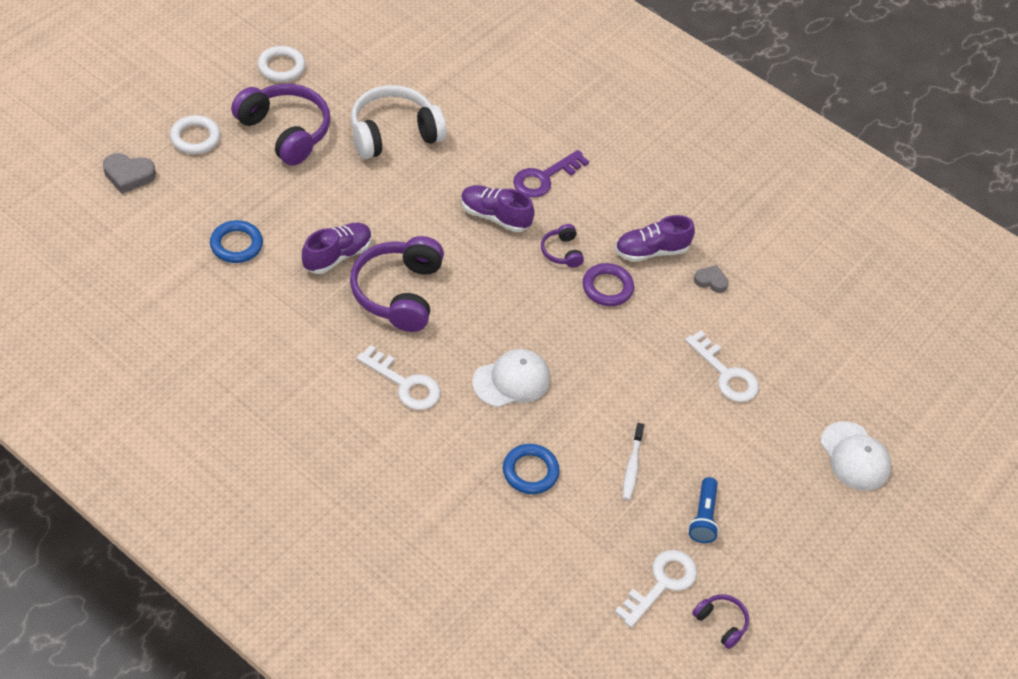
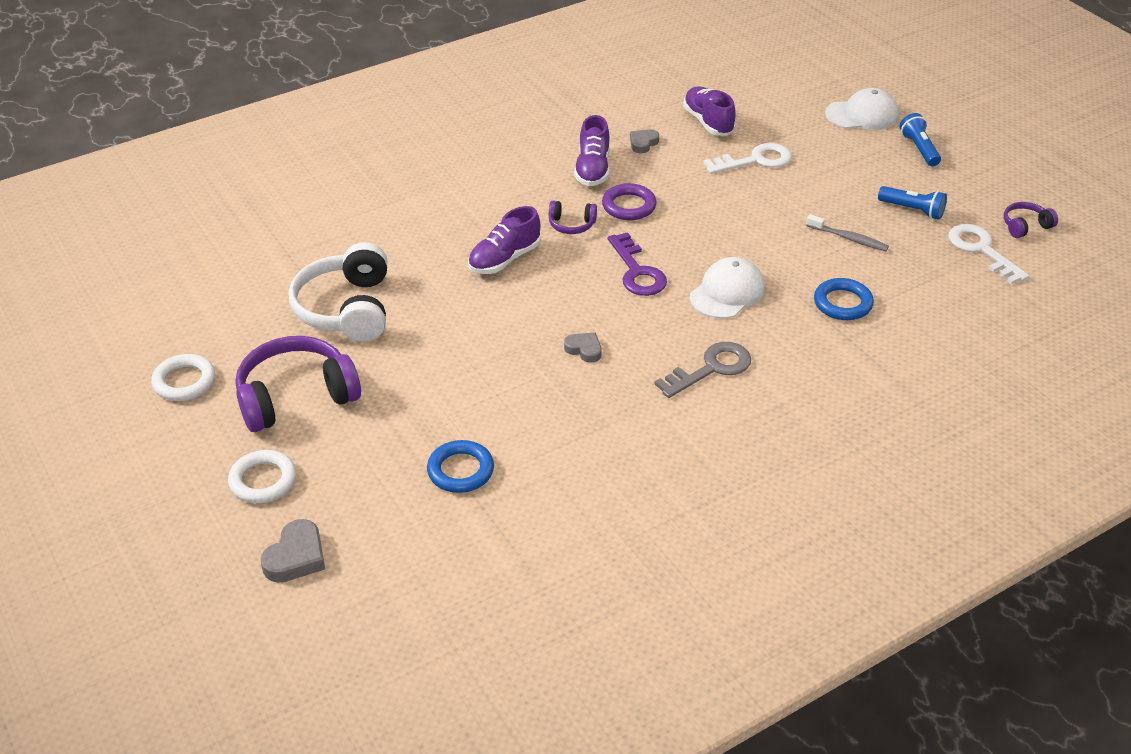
camera: 65 degrees left, 10 degrees down
(337, 256) = (512, 387): purple shoe -> purple shoe (708, 122)
(398, 293) = (584, 349): purple headphones -> grey heart
(405, 384) = (711, 368): white key -> grey key
(511, 380) = (727, 292): white cap -> white cap turned 45 degrees clockwise
(544, 178) = (466, 215): purple key -> purple key (637, 271)
(632, 466) = (849, 238): white toothbrush -> grey toothbrush
(816, 514) = (919, 149): none -> blue flashlight

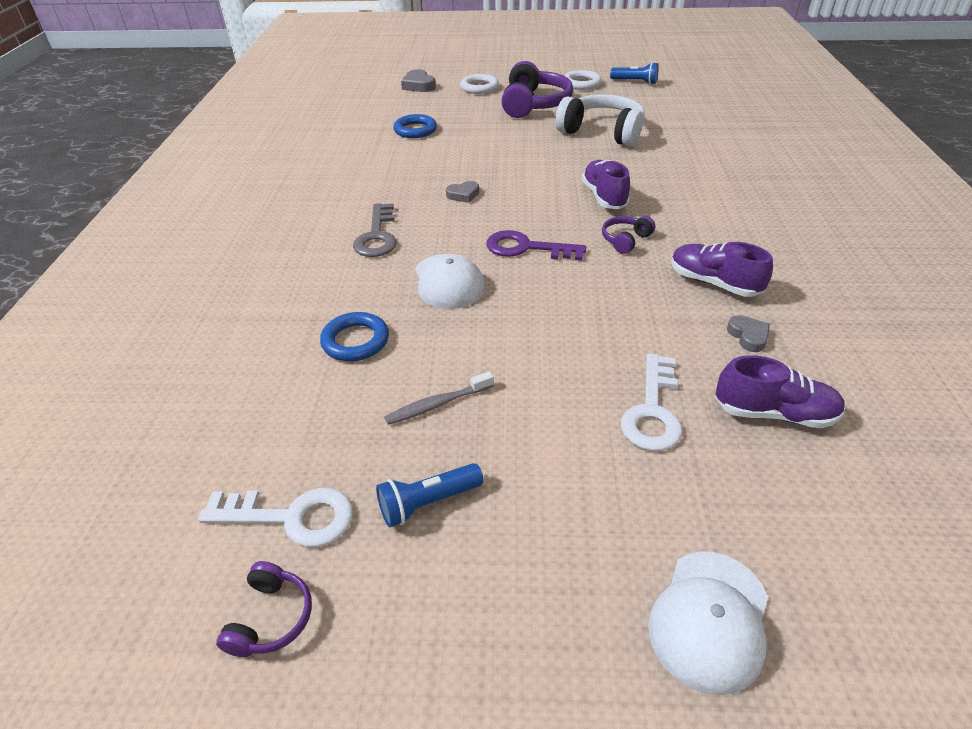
camera: 125 degrees right, 0 degrees up
(629, 206) = (629, 280): purple ring -> none
(919, 149) = (557, 630): blue flashlight -> blue flashlight (635, 82)

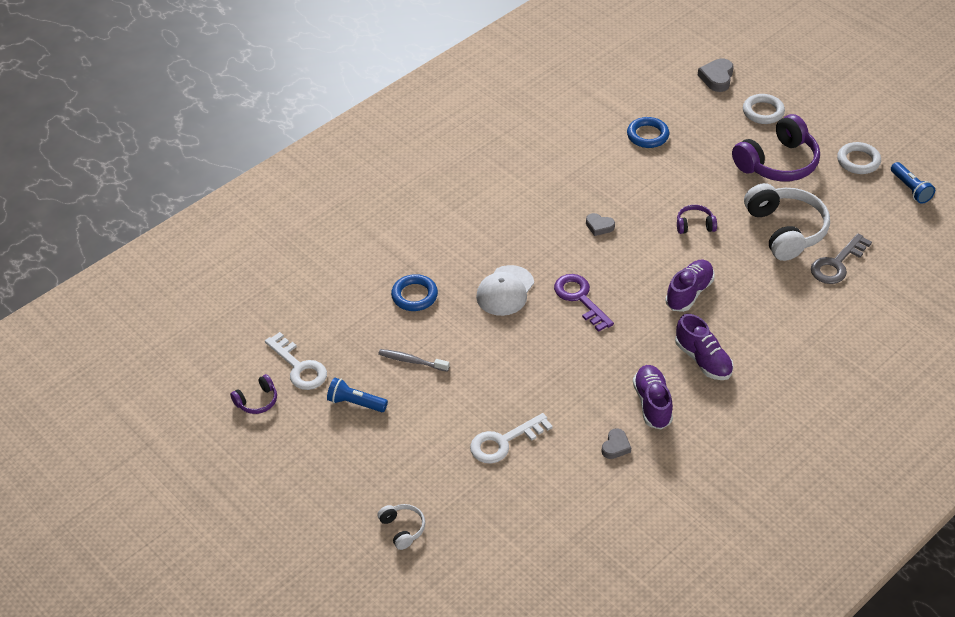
camera: 45 degrees right, 5 degrees up
(377, 236) = (505, 226): grey key -> grey key (837, 264)
(625, 240) = (648, 336): purple headphones -> purple headphones (695, 225)
(709, 619) = (402, 529): white cap -> white headphones
(774, 413) = (559, 489): purple shoe -> purple shoe (703, 360)

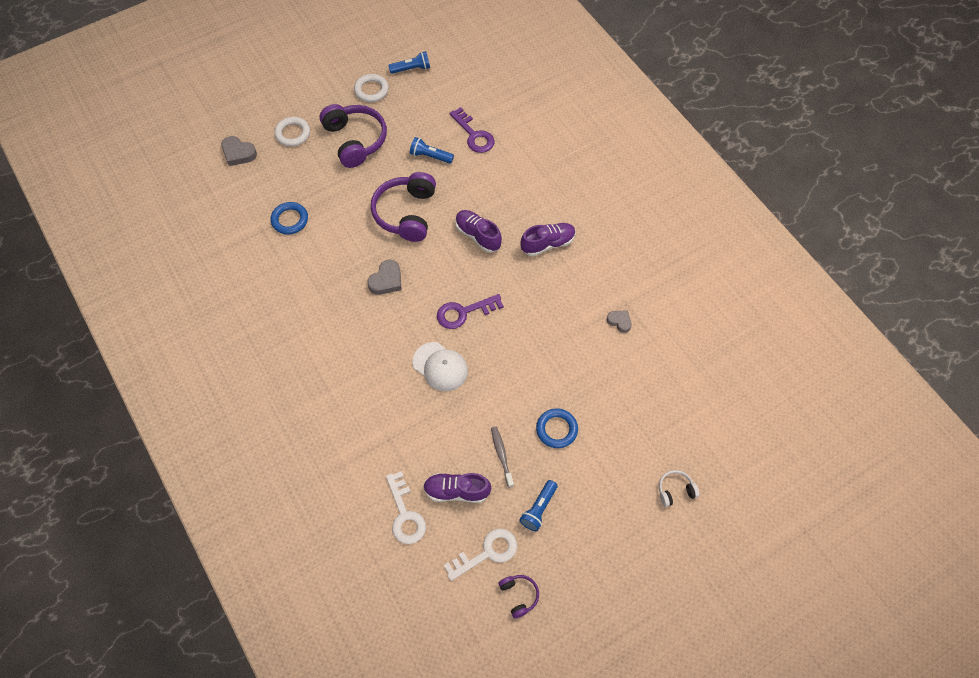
camera: 80 degrees left, 15 degrees up
(411, 361) = (501, 455): grey toothbrush -> grey toothbrush turned 135 degrees clockwise
(414, 295) = (426, 440): blue ring -> blue ring (556, 429)
(504, 442) = (601, 399): white key -> white key (405, 514)
(599, 226) = (386, 280): grey heart -> grey heart, size x1.52
(652, 404) = (583, 287): purple shoe -> purple shoe (456, 491)
(695, 225) = (406, 213): purple headphones -> purple headphones, size x2.11
(785, 230) = (430, 156): white headphones -> blue flashlight
(837, 264) = (474, 135): grey key -> purple key

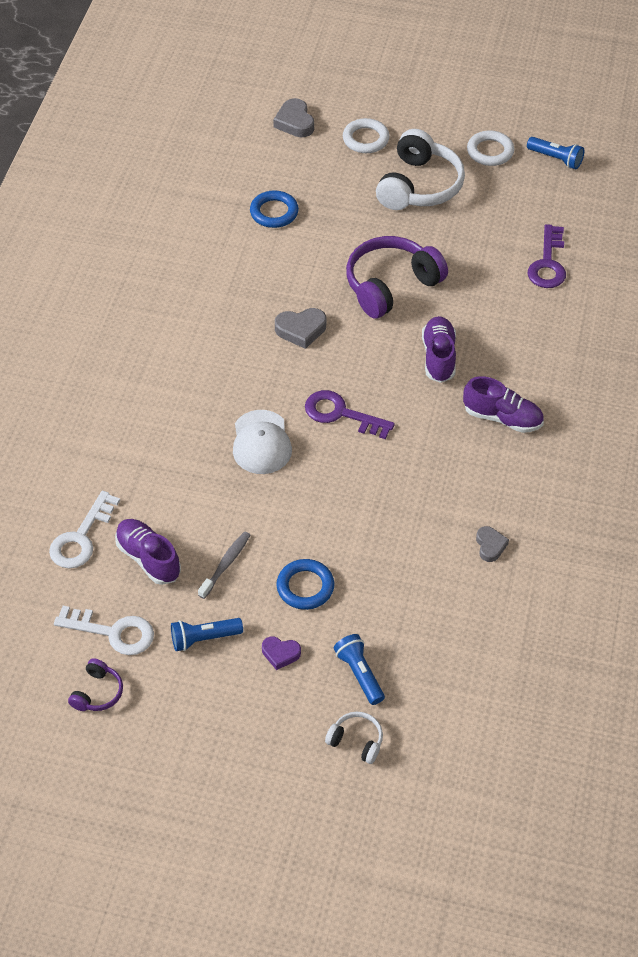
camera: 45 degrees right, 10 degrees down
(355, 140) = (419, 186): purple headphones -> white headphones
(430, 156) = (477, 251): blue flashlight -> blue flashlight (359, 674)
(586, 479) = (280, 654): none -> purple heart

